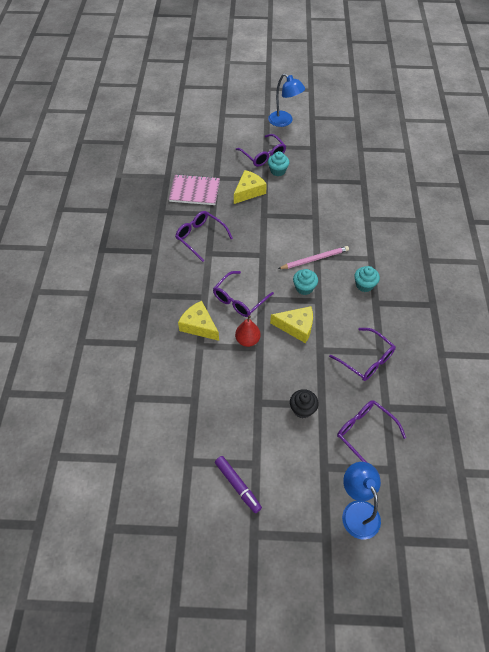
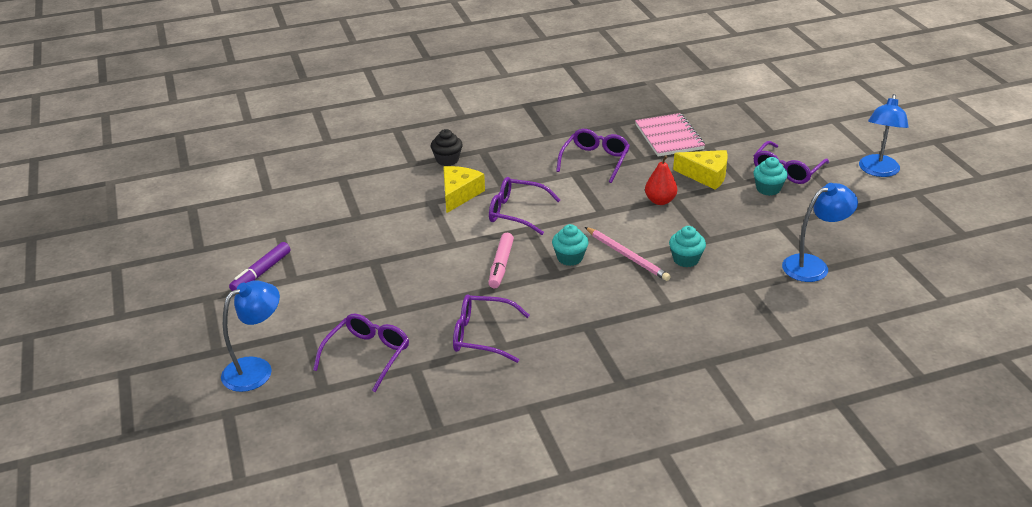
camera: 70 degrees right, 20 degrees down
(247, 340) = (458, 233): red pear -> red pear (660, 201)
(296, 327) = (501, 265): yellow cheese -> pink marker
(302, 409) = (379, 297): black cupcake -> black cupcake (447, 160)
(359, 183) = (813, 265): none -> blue lamp
(364, 285) = (612, 309): turquoise cupcake -> turquoise cupcake (686, 259)
(366, 360) = (482, 335): purple glasses -> purple glasses turned 75 degrees clockwise

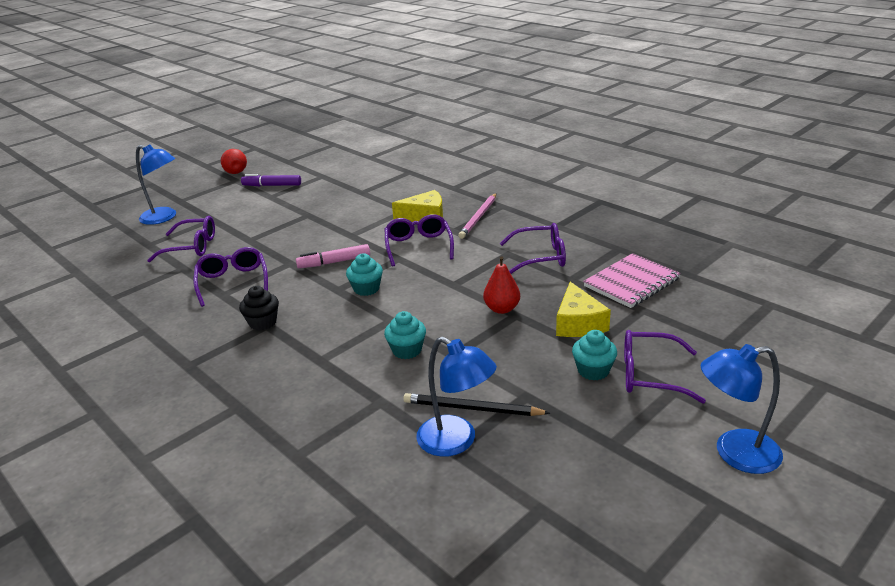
camera: 65 degrees right, 5 degrees down
(176, 294) = (235, 171): none -> red pear
(447, 160) = (472, 198): black cupcake -> black cupcake (263, 322)
(627, 256) = (390, 316): pink pencil -> pink pencil (478, 217)
(780, 249) = (472, 408): none -> black pencil

